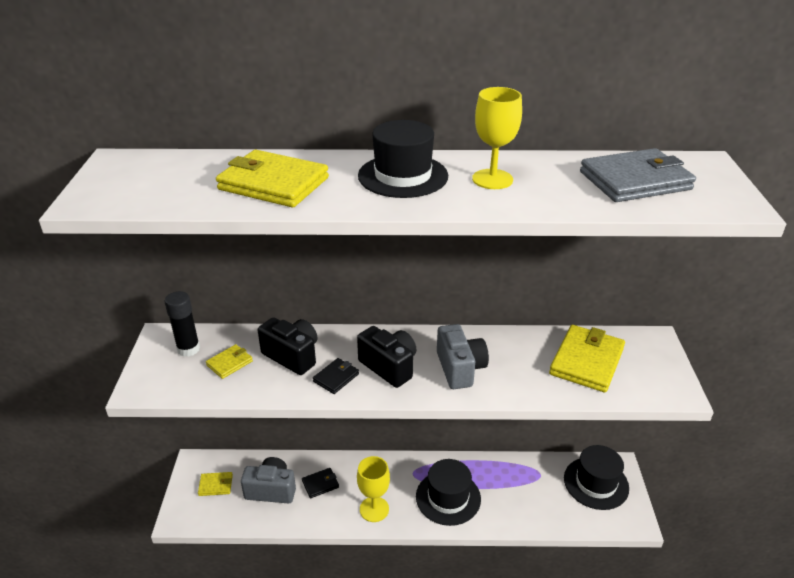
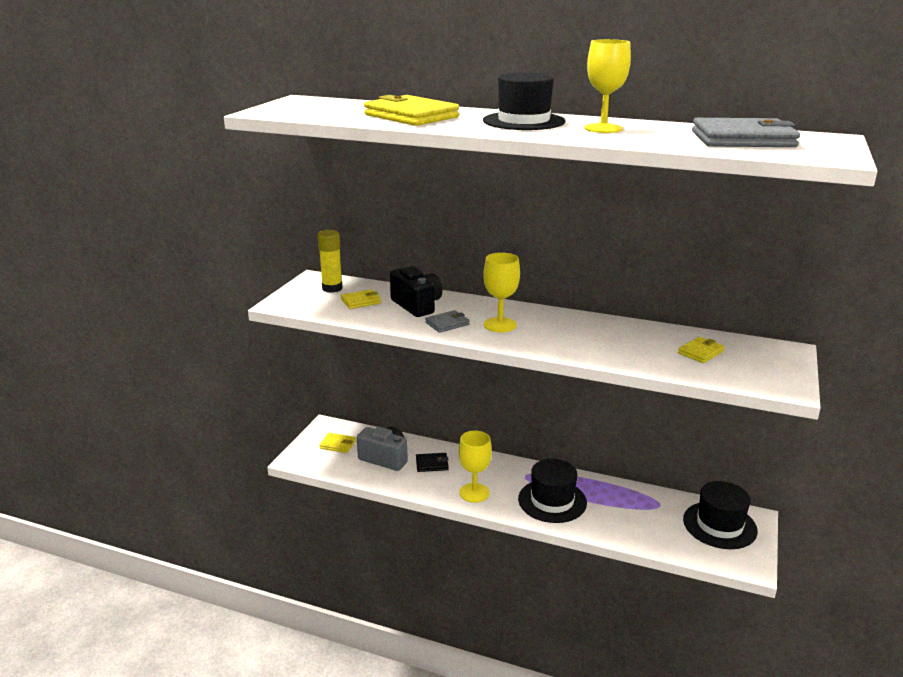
camera: 20 degrees right, 10 degrees down
(188, 349) = (332, 288): black glue stick -> yellow glue stick
(336, 377) = (447, 323): black wallet -> grey wallet
(389, 366) = (500, 325): black camera -> yellow goblet
(460, 368) = (567, 336): grey camera -> none
(586, 361) = (700, 352): yellow wallet -> yellow wallet, size x0.50

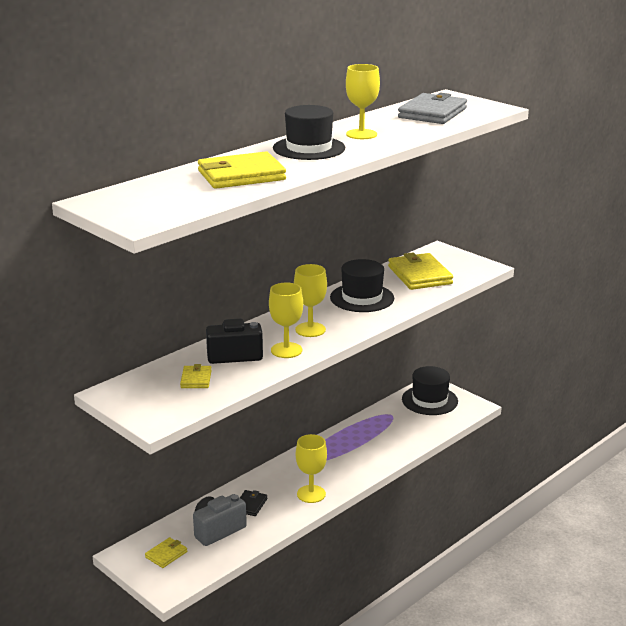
camera: 65 degrees left, 0 degrees up
(332, 288) = (147, 388): yellow glue stick -> none
(447, 323) = (286, 350): grey wallet -> yellow goblet
(552, 501) = (351, 459): black hat -> black hat (362, 298)
(700, 352) = (419, 275): yellow wallet -> yellow wallet, size x1.99

